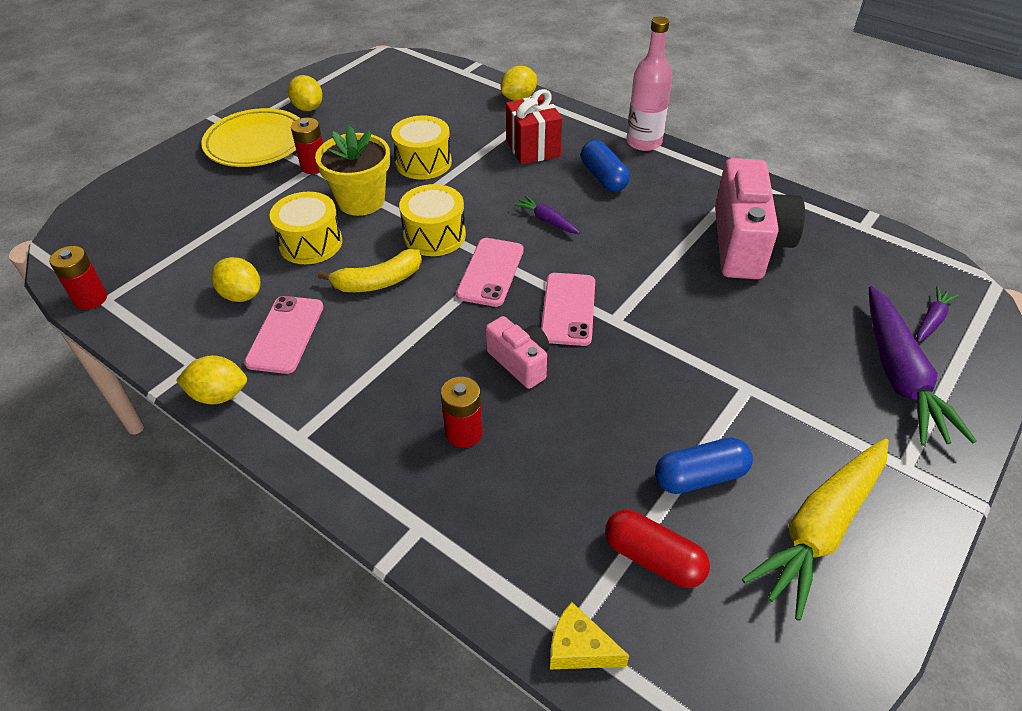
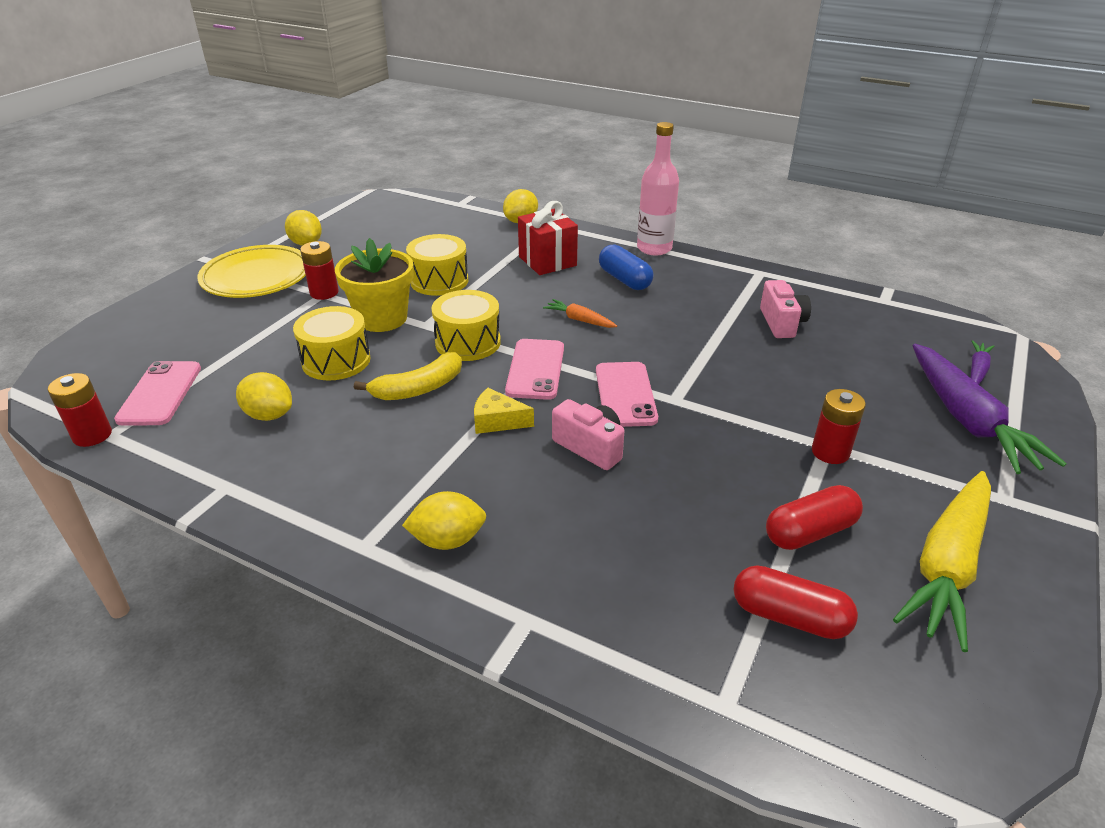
camera: 10 degrees left, 10 degrees down
(219, 395) = (263, 514): yellow lemon -> yellow lemon (448, 540)
(285, 334) = (327, 447): pink phone -> pink phone (160, 393)
(464, 432) = (549, 520): red battery -> red battery (830, 452)
(547, 220) = (579, 320): purple carrot -> orange carrot
(579, 648) = (741, 720): yellow cheese -> yellow cheese (497, 421)
(700, 476) = (810, 532): blue capsule -> red capsule
(747, 244) = (781, 323): pink camera -> pink camera, size x0.53

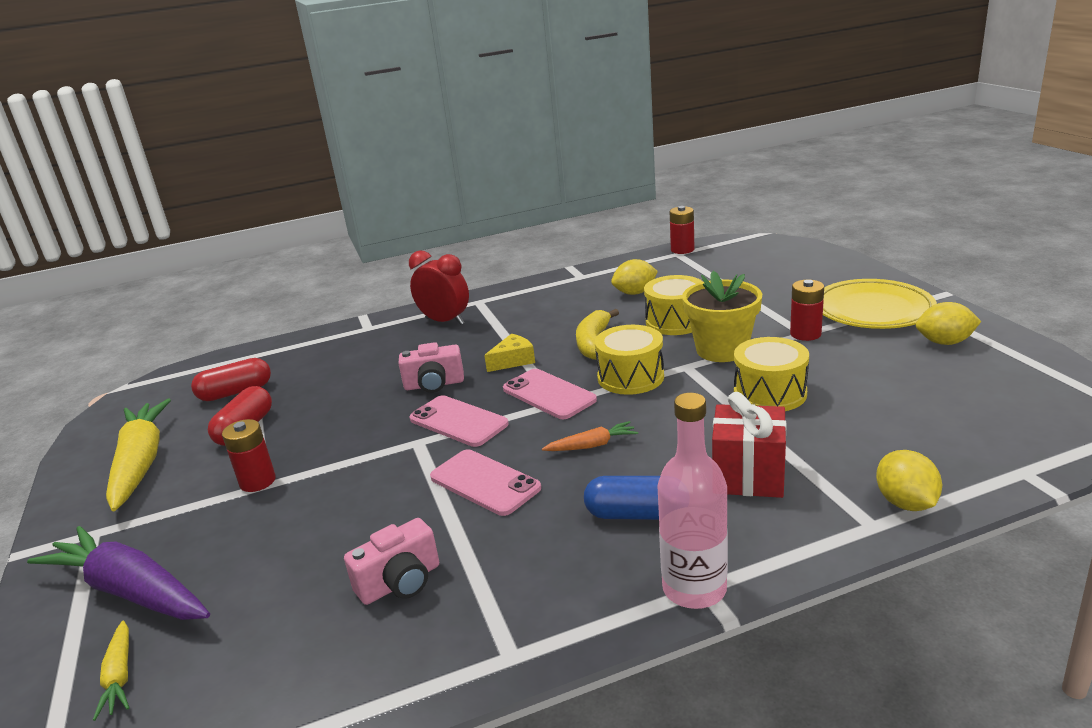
camera: 135 degrees right, 10 degrees down
(160, 393) = (707, 266): pink phone -> pink phone (485, 482)
(448, 540) = (445, 321): yellow lemon -> red clock
(781, 323) = (400, 582): pink camera -> pink camera turned 75 degrees counterclockwise
(977, 370) = (120, 676): purple carrot -> yellow carrot

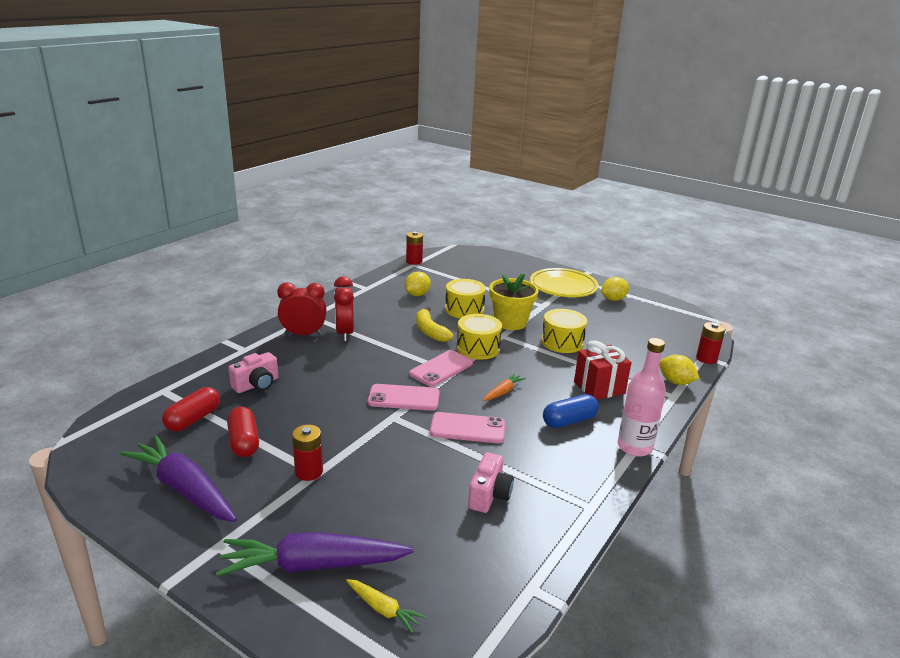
camera: 40 degrees left, 0 degrees up
(141, 463) = (184, 489): yellow carrot -> purple carrot
(434, 384) = (355, 379): pink camera -> pink camera (256, 385)
(489, 328) = (344, 333): none -> red clock
(513, 361) = (390, 352): yellow cheese -> none
(549, 394) = (441, 369): pink phone -> pink phone turned 60 degrees counterclockwise
(805, 334) = (544, 305): red battery -> red battery (706, 358)

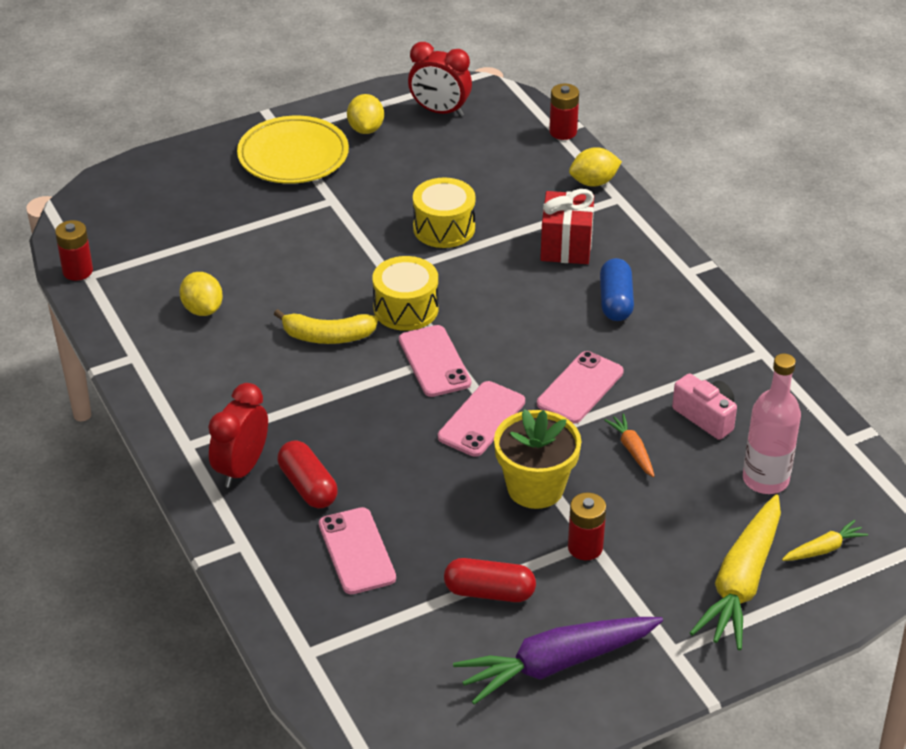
camera: 60 degrees left, 15 degrees up
(193, 419) = (405, 632): red capsule -> red capsule (308, 486)
(256, 385) = (356, 551): pink camera -> pink phone
(313, 565) = (741, 583): purple carrot -> yellow carrot
(344, 333) = (270, 424): red clock -> red clock (440, 111)
(464, 309) = (288, 279): yellow drum -> none
(503, 392) = (524, 328): orange carrot -> orange carrot (632, 450)
(510, 322) = (358, 251): yellow flower pot -> yellow flower pot (535, 488)
(634, 447) = (690, 276): pink bottle -> pink bottle (765, 479)

